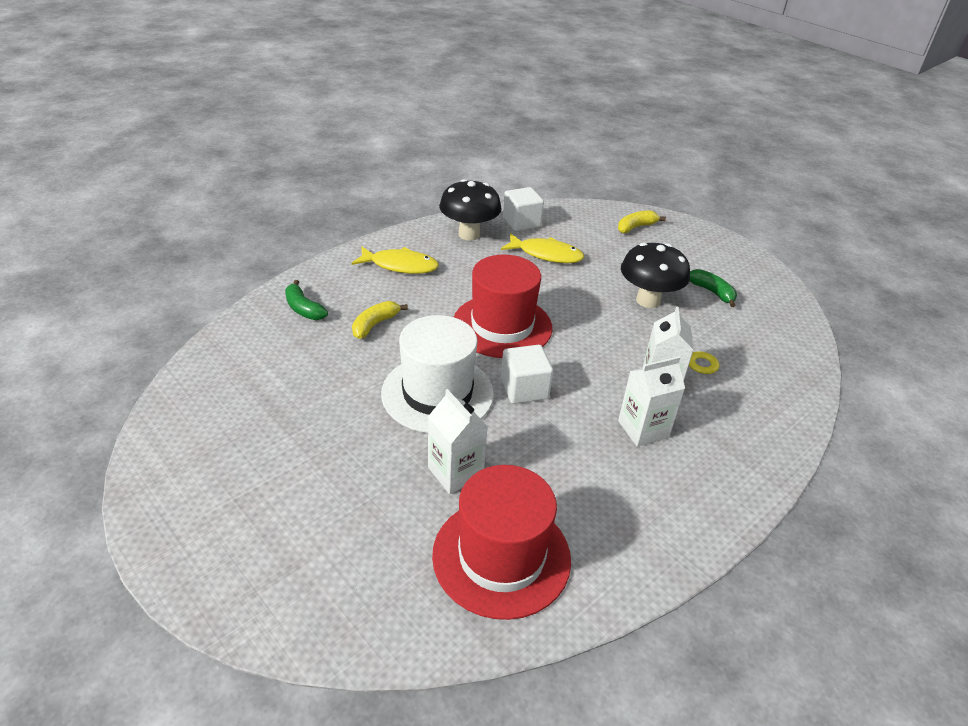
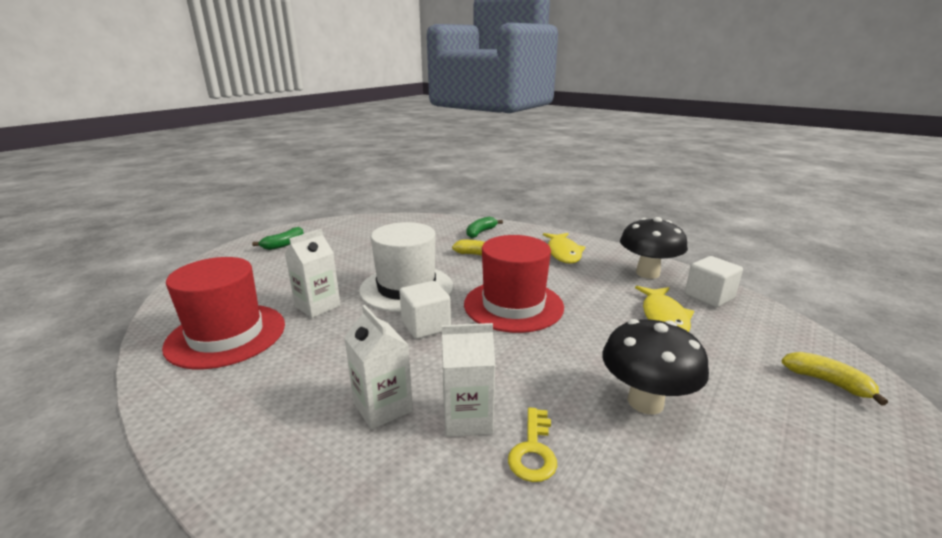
camera: 80 degrees right, 15 degrees down
(712, 292) = (740, 477): green banana -> green banana (284, 244)

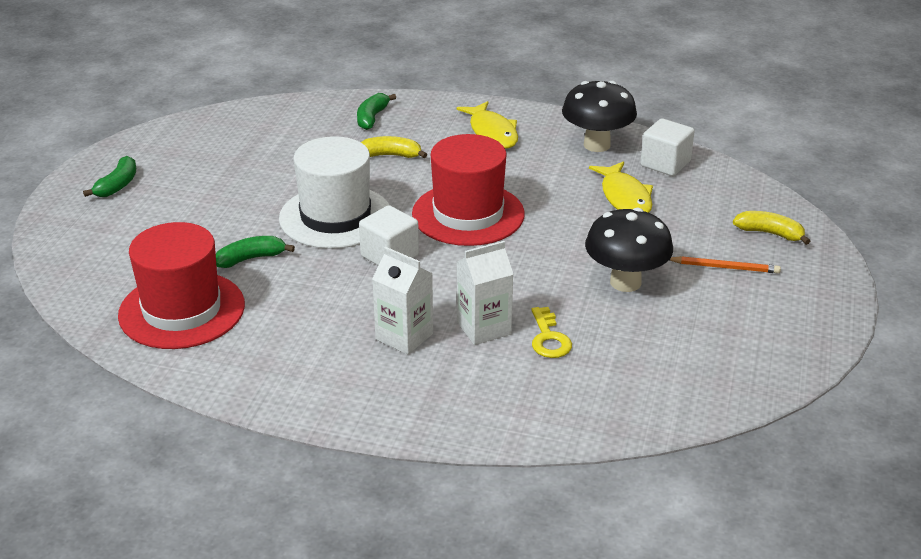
camera: 20 degrees left, 10 degrees up
(317, 306) = (251, 259): white carton -> green banana
(770, 410) = (725, 267): none -> orange pencil

